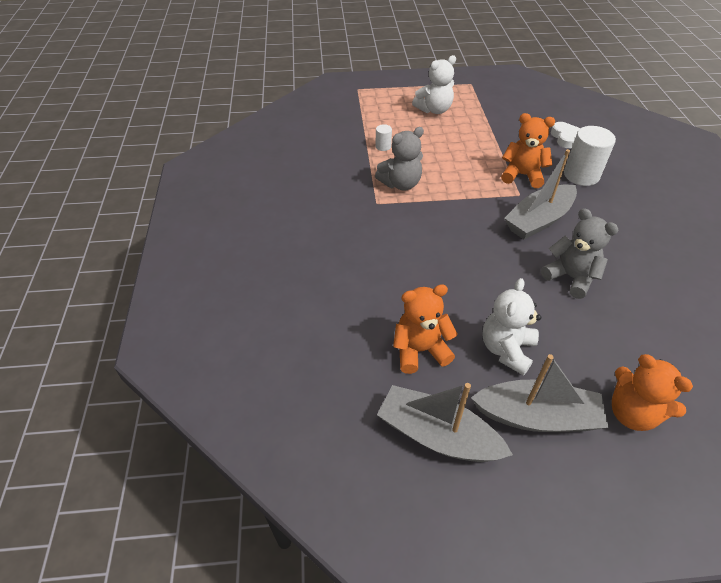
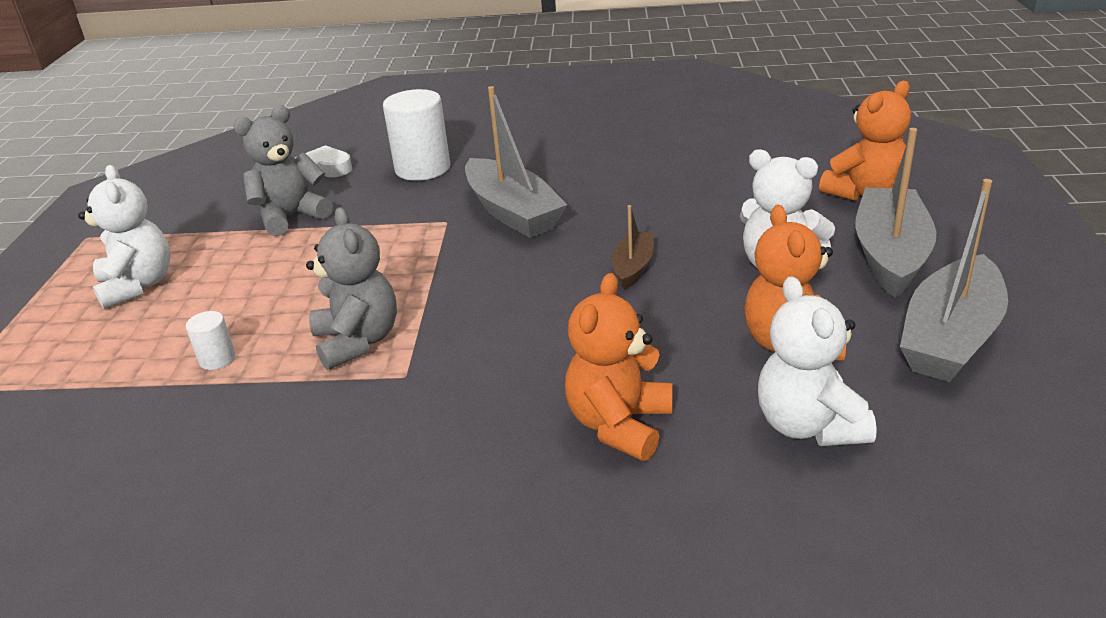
camera: 80 degrees left, 15 degrees down
(348, 353) = (808, 425): none -> white teddy bear
(488, 278) = (633, 267): none -> brown boat
(522, 175) = (398, 214): orange teddy bear -> orange teddy bear (619, 425)
(570, 277) = (638, 202): grey teddy bear -> grey teddy bear (291, 217)

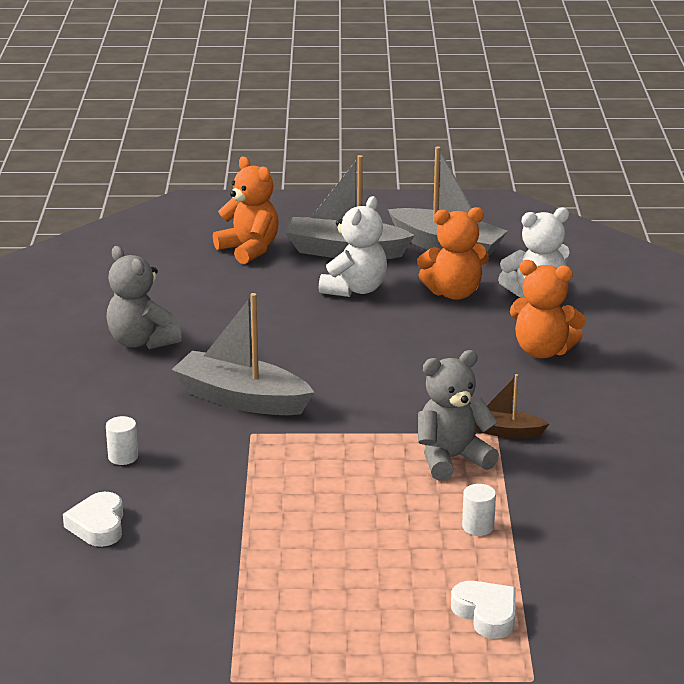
camera: 95 degrees left, 5 degrees down
(68, 363) = (486, 614): none -> white heart
(138, 285) = (350, 606): white teddy bear -> none
(291, 217) = (217, 530): grey teddy bear -> grey teddy bear (141, 341)
(422, 168) = (123, 457): white cylinder -> white cylinder, size x0.48
(513, 212) = (241, 399): grey boat -> grey boat turned 120 degrees counterclockwise
(633, 267) = (350, 343): brown boat -> brown boat (504, 431)

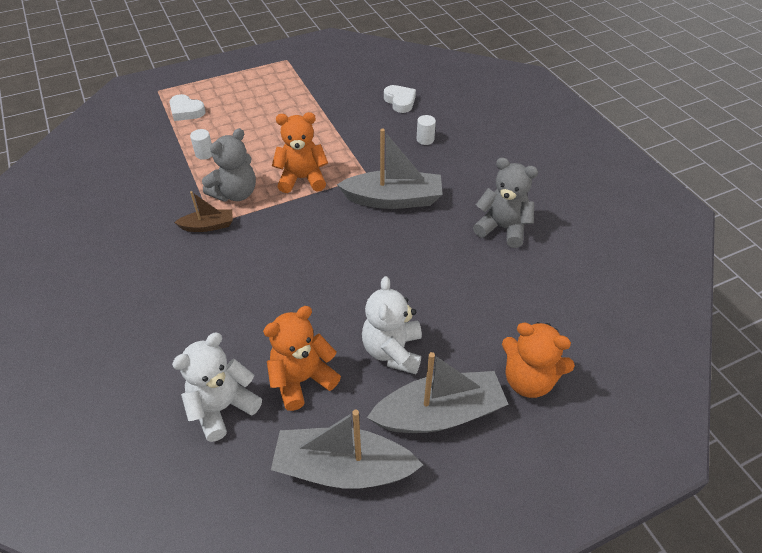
camera: 155 degrees right, 20 degrees up
(542, 351) = (199, 321): orange teddy bear -> orange teddy bear (302, 179)

